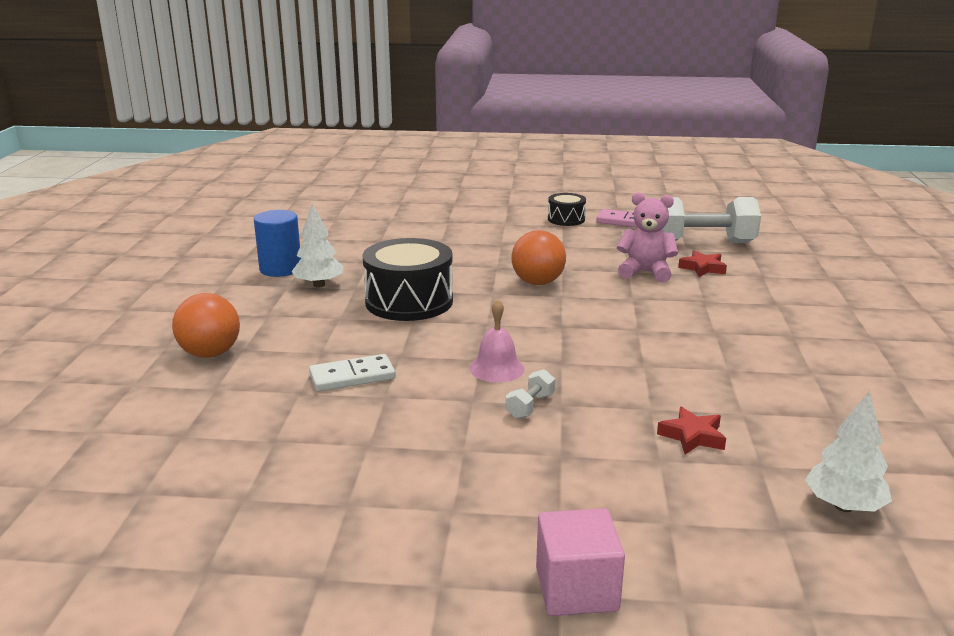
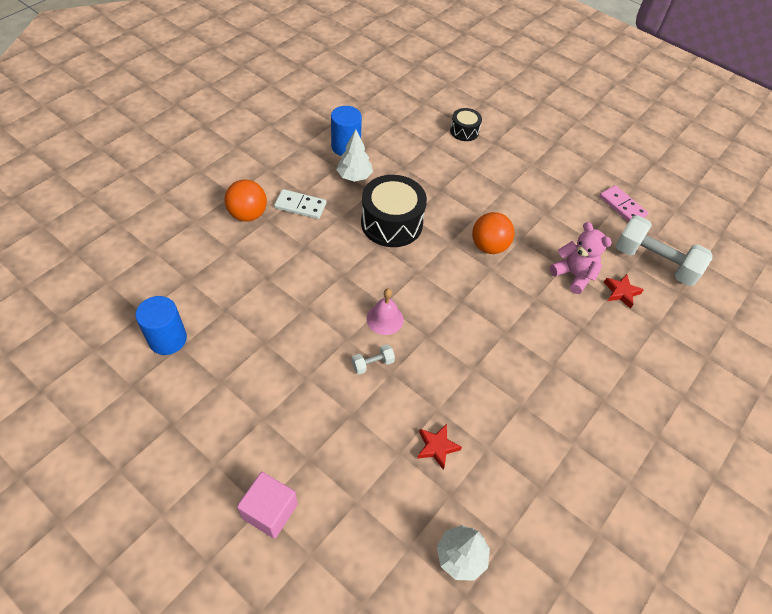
camera: 30 degrees right, 30 degrees up
(215, 500) = (167, 339): none -> blue cylinder
(352, 376) = (302, 279): white domino -> white domino (300, 206)
(566, 219) = (580, 181): black drum -> black drum (464, 131)

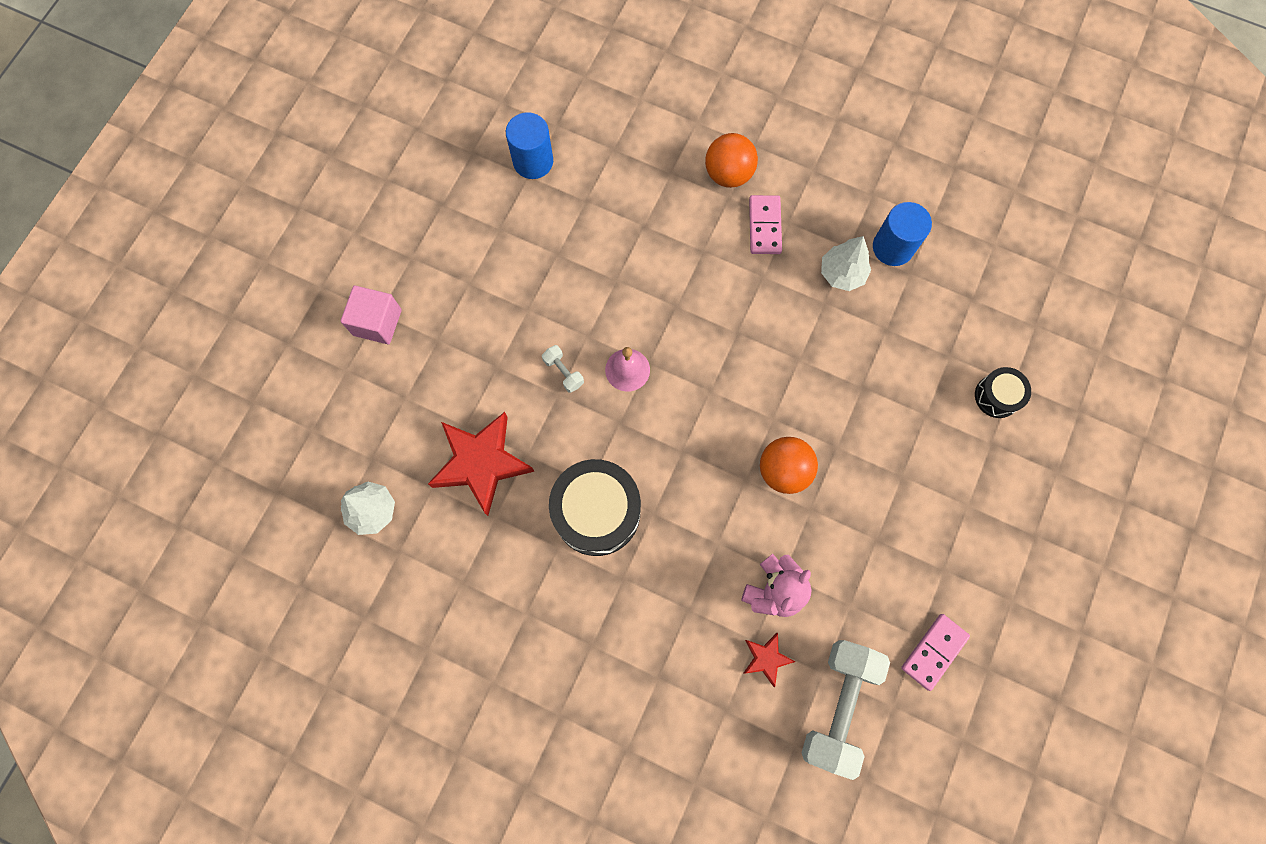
camera: 80 degrees right, 20 degrees up
(300, 206) = (765, 226): white domino -> pink domino
(391, 223) = (777, 340): black drum -> black drum (596, 512)
(437, 447) = (481, 463): red star -> red star, size x2.07

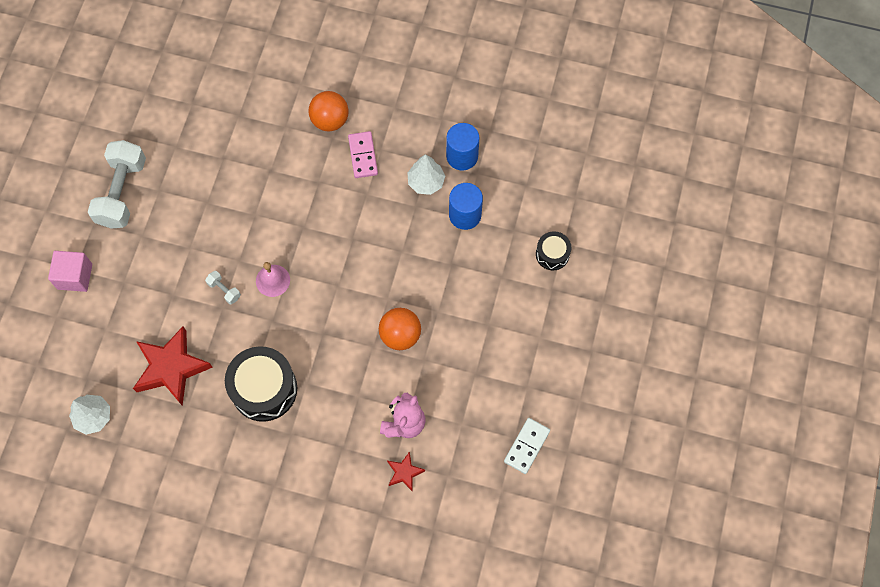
camera: 10 degrees left, 5 degrees down
(533, 161) = (177, 134): blue cylinder -> blue cylinder (465, 215)
(838, 705) = (461, 496): white dumbbell -> white dumbbell (122, 192)
(934, 652) = (527, 446): pink domino -> white domino

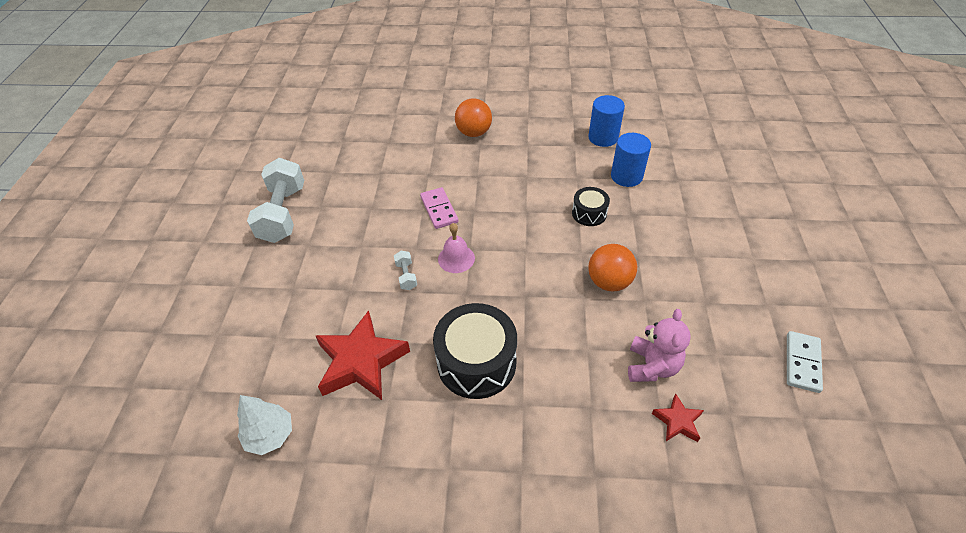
camera: 10 degrees left, 20 degrees down
(75, 276) = (237, 292): pink cube -> none
(224, 290) = (406, 276): white dumbbell -> white dumbbell turned 45 degrees clockwise
(363, 156) = (513, 151): pink domino -> pink domino (439, 209)
(426, 182) = (579, 159): white tree -> none
(552, 254) = (724, 191): black drum -> black drum (589, 213)

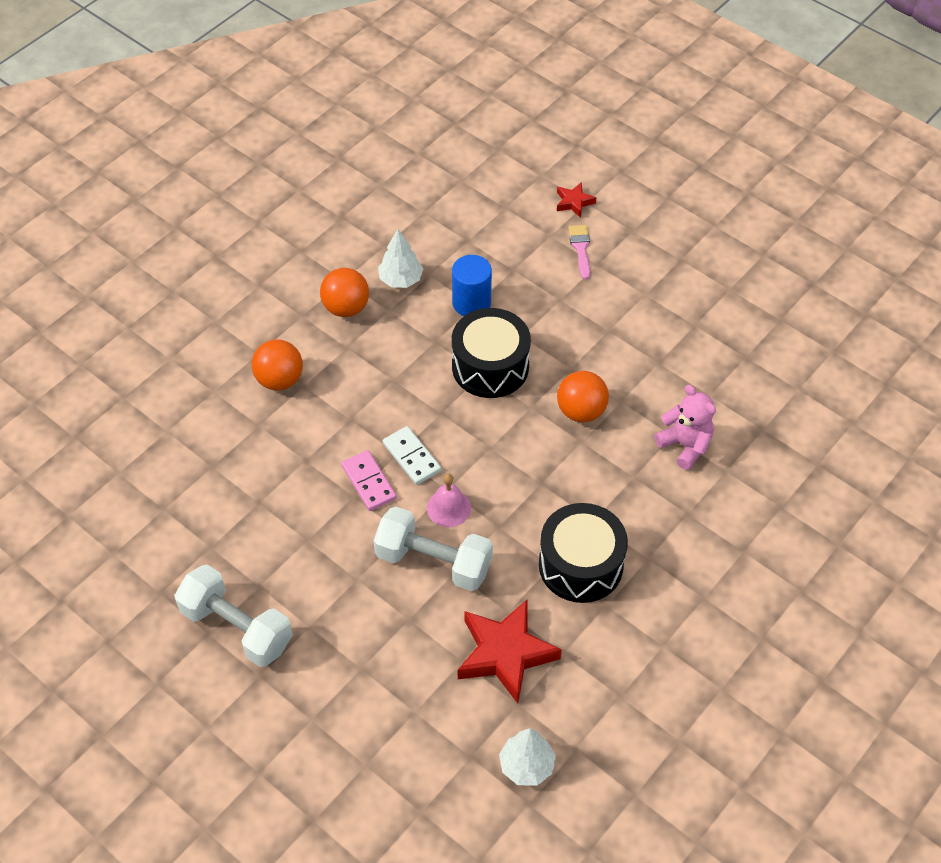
camera: 55 degrees left, 5 degrees up
(406, 276) = (433, 562): white dumbbell -> white dumbbell, size x2.36
(439, 209) = (369, 482): pink domino -> pink domino turned 45 degrees clockwise
(554, 128) = (346, 308): none -> orange ball
(589, 213) = (490, 366): black drum -> black drum, size x1.88
(603, 137) = (400, 279): blue cylinder -> white tree
(677, 421) = (742, 466): red star -> red star (574, 202)
(740, 201) = (581, 248): none -> pink brush
(802, 363) = (760, 350): white domino -> white domino (412, 457)

